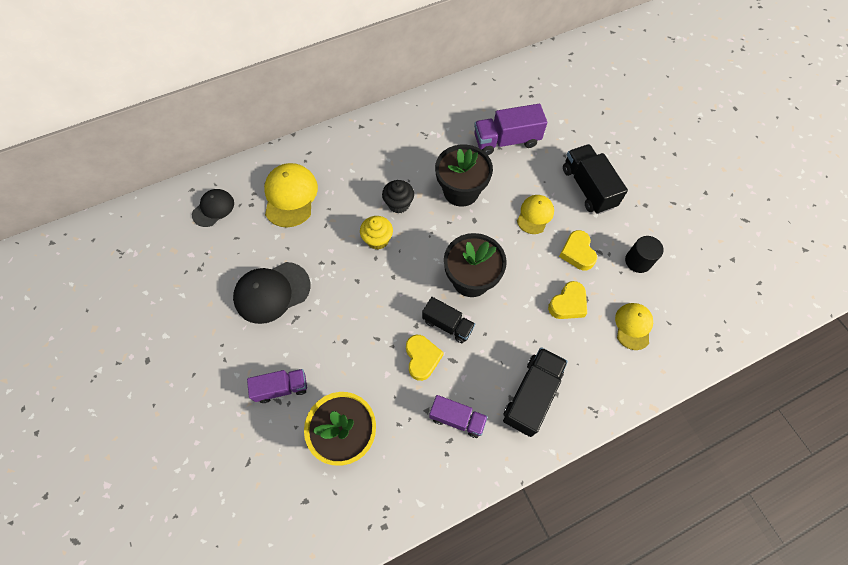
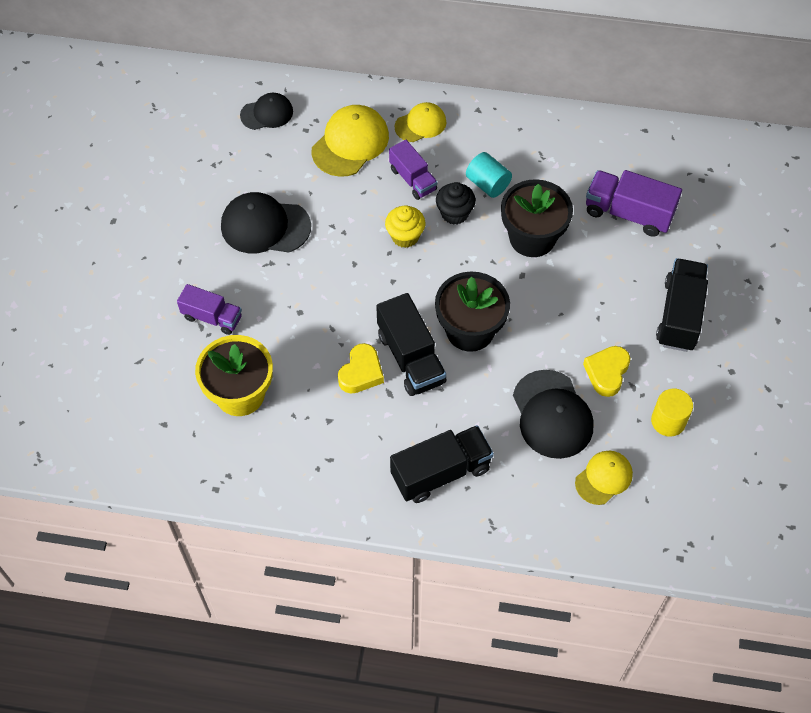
camera: 35 degrees right, 5 degrees down
(405, 172) = (487, 184): none -> turquoise cylinder
(447, 324) = (411, 358): black truck -> black truck, size x1.53
(457, 419) = (351, 446): purple truck -> purple truck (413, 179)
(535, 215) = (593, 308): yellow cap -> yellow cap (420, 124)
(568, 304) = (552, 414): yellow heart -> black cap
(638, 261) = (668, 421): black cylinder -> yellow cylinder

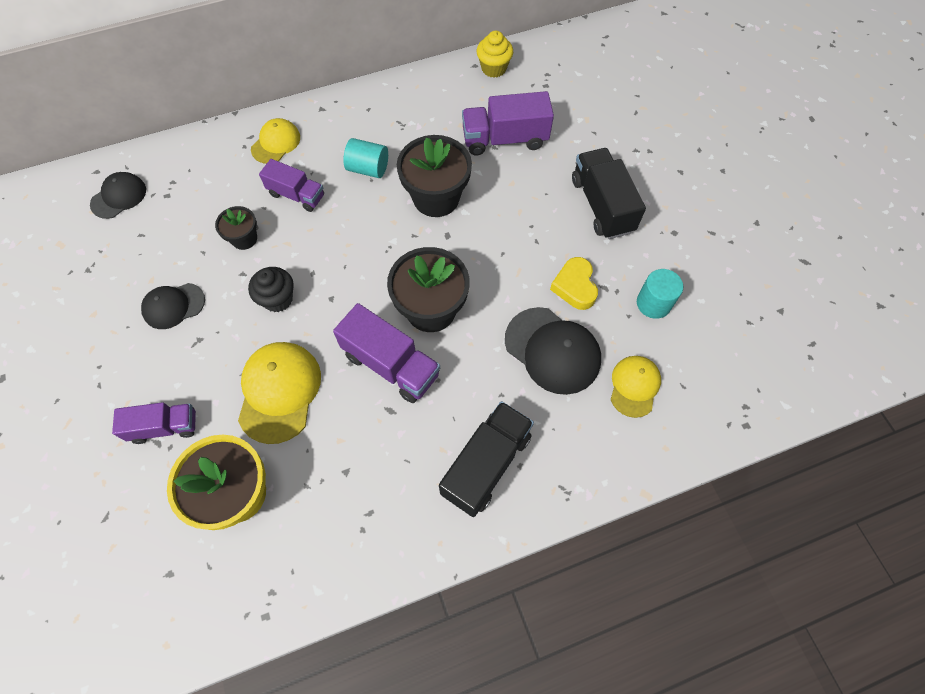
camera: 30 degrees left, 5 degrees up
(265, 226) = (173, 306): black cap -> black cap, size x0.62
(349, 197) = (244, 239): none -> black flower pot
(350, 143) = (218, 188): yellow cap -> yellow cap (279, 392)
(361, 372) = (351, 404): yellow heart -> none
(405, 236) = (319, 251): yellow cupcake -> yellow cupcake (493, 68)
(411, 358) = (391, 364): black truck -> purple truck
(454, 213) = (353, 208): black cupcake -> black cupcake (278, 299)
(668, 421) = (653, 303): yellow cylinder -> turquoise cylinder

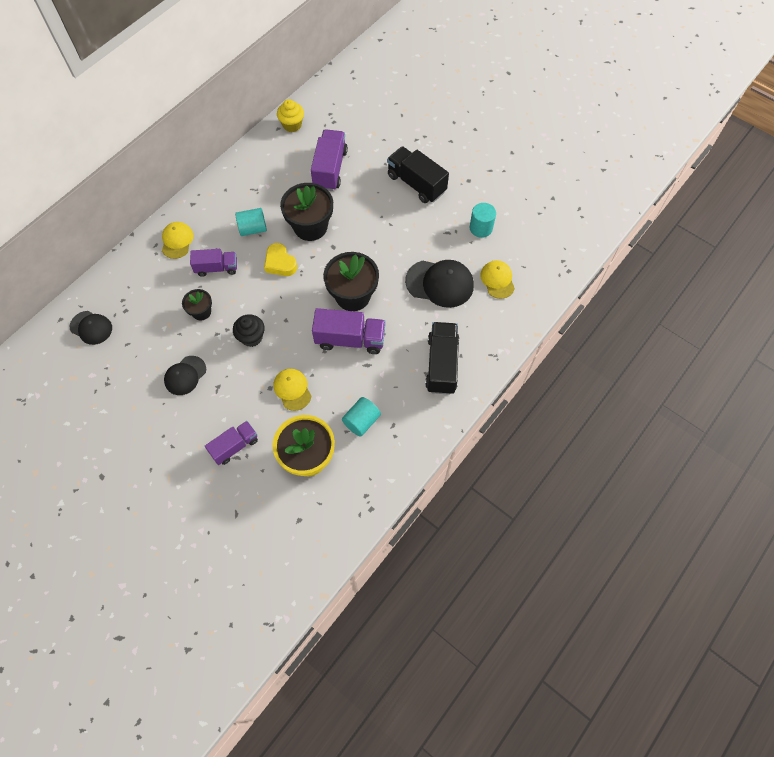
camera: 30 degrees left, 0 degrees up
(119, 197) = (91, 327): black cap -> black cap turned 105 degrees clockwise
(279, 392) = (292, 389): yellow cap -> yellow cap, size x0.62
(334, 483) = (361, 421): none -> turquoise cylinder
(505, 139) = (330, 169): purple truck -> purple truck turned 135 degrees clockwise
(575, 286) = (430, 240): yellow heart -> yellow heart (280, 263)

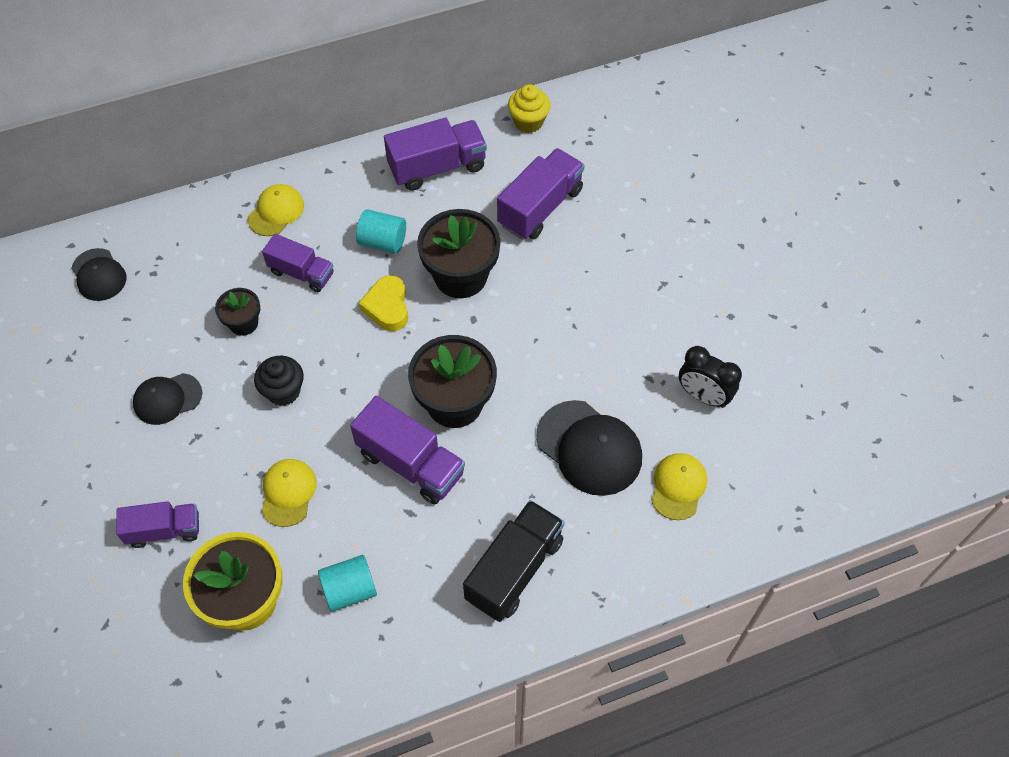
camera: 30 degrees right, 5 degrees down
(256, 173) = (437, 167): none -> purple truck
(416, 184) = (649, 285): black truck -> none
(481, 228) = (703, 396): turquoise cylinder -> black clock

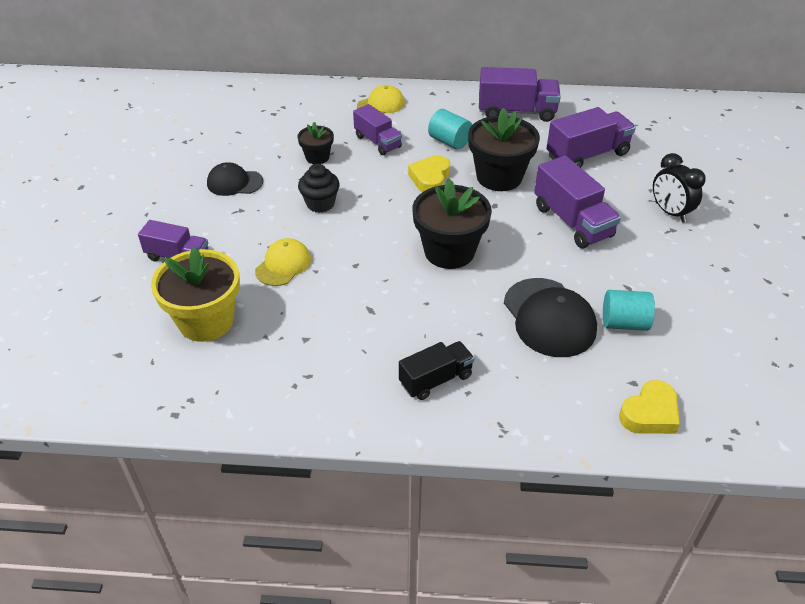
camera: 25 degrees right, 15 degrees down
(99, 275) = (236, 104): black cap -> none
(350, 589) = (290, 343): turquoise cylinder -> turquoise cylinder (624, 323)
(410, 463) = (390, 278): purple truck -> purple truck (572, 221)
(514, 569) = (435, 379): black truck -> black truck, size x0.65
(528, 122) = (604, 105): yellow cupcake -> none
(678, 487) = (619, 372): yellow cap -> none
(703, 396) = (674, 315): black clock -> black clock (670, 212)
(721, 522) = (650, 414): none -> yellow heart

